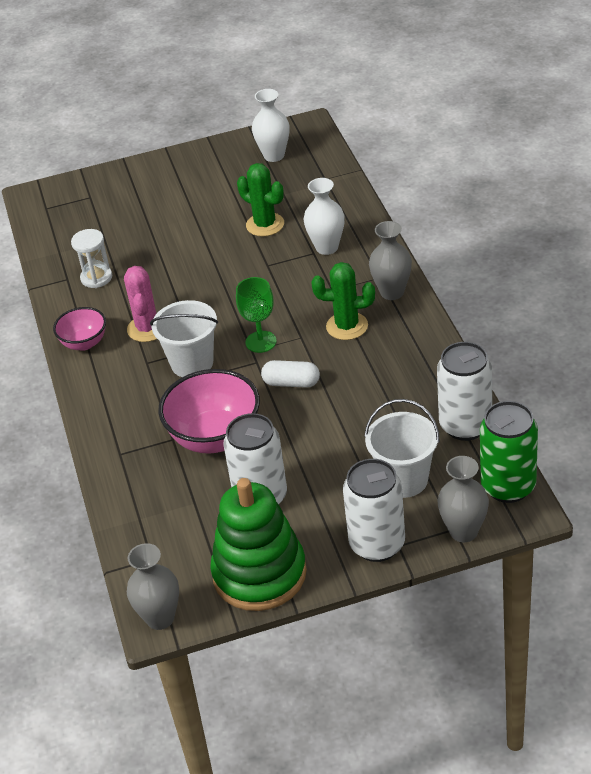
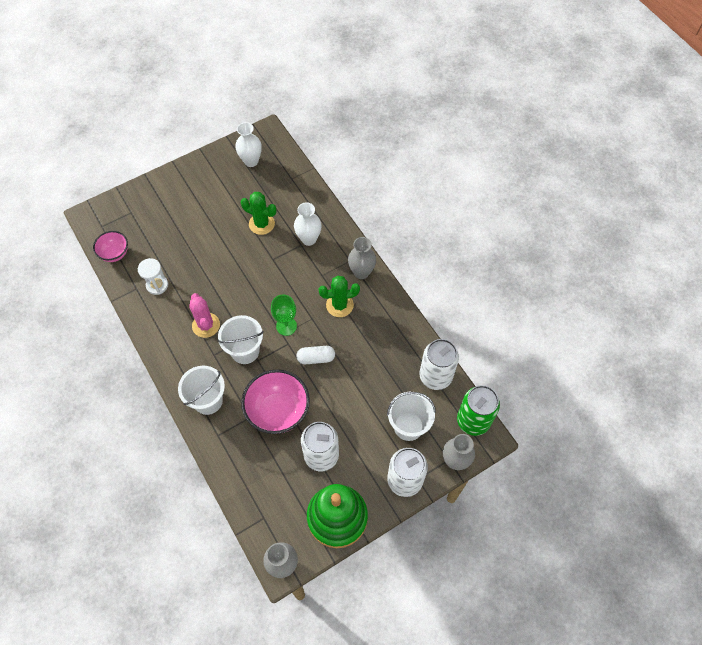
camera: 20 degrees left, 20 degrees up
(84, 343) = (165, 344): pink bowl -> pink bowl (115, 253)
(120, 413) = (208, 400): none -> white bucket

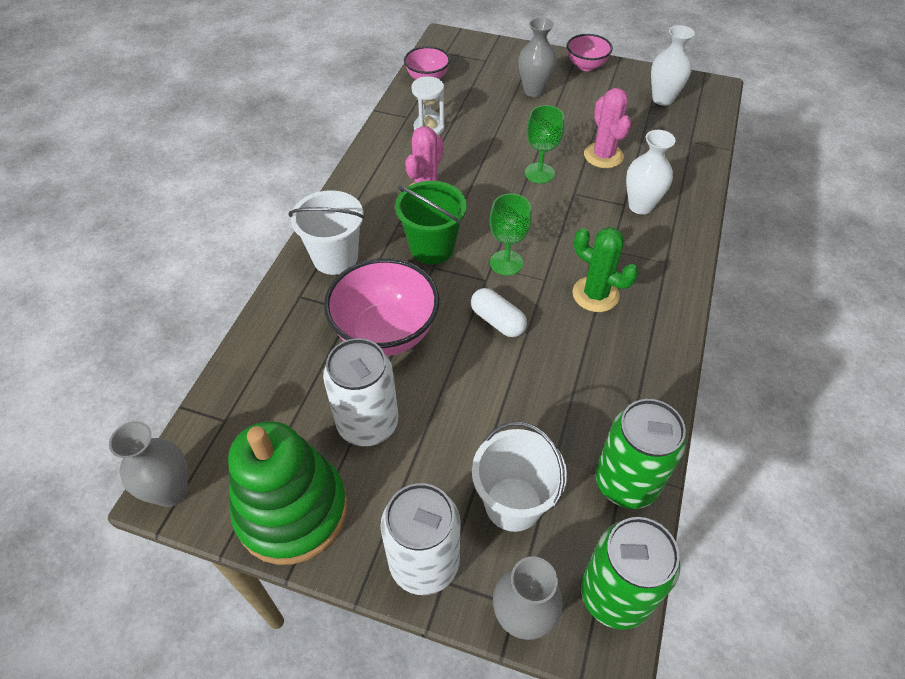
camera: 50 degrees right, 10 degrees down
(189, 170) = (586, 66): none -> pink bowl
(244, 262) = (539, 173): none -> green goblet
(245, 351) = (432, 247): white bucket -> green bucket
(261, 224) = (603, 155): green cactus -> pink cactus
(361, 272) = (666, 285): grey vase -> grey vase (534, 91)
(435, 376) = (626, 482): white can -> green can

